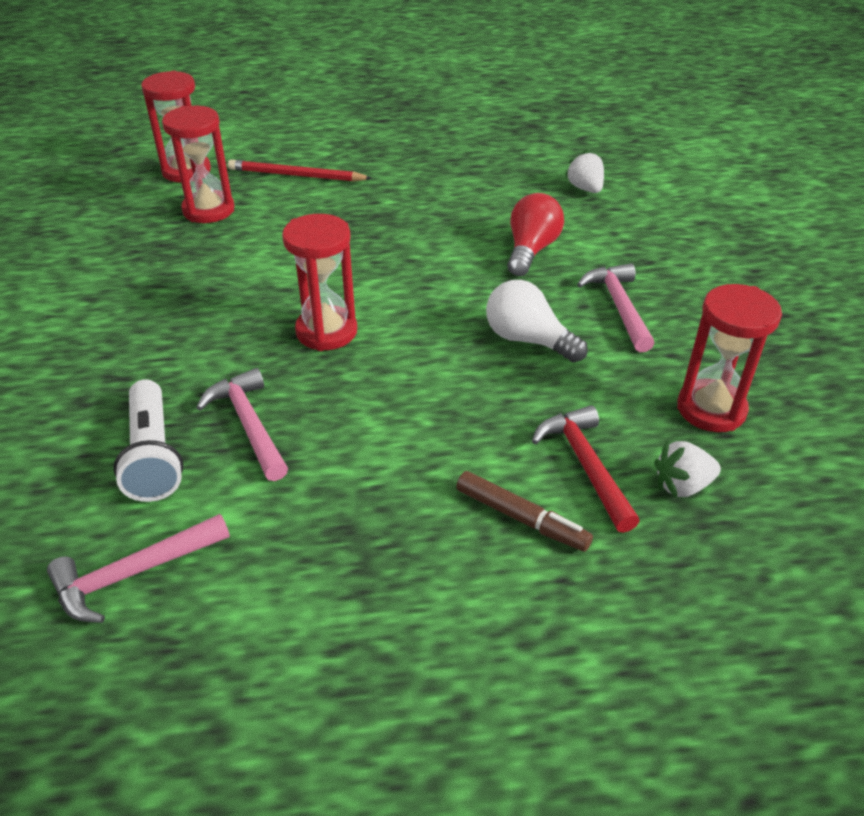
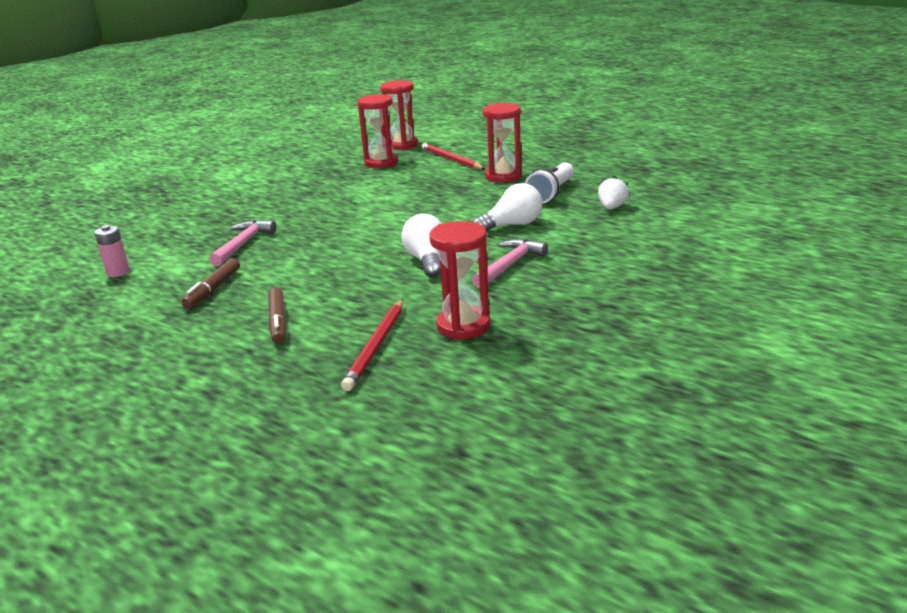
camera: 45 degrees right, 15 degrees down
(133, 574) = (118, 272): pink hammer -> pink battery
(153, 455) = (192, 240): white flashlight -> white flashlight (551, 193)
(326, 331) = (339, 224): red hourglass -> red hourglass (503, 176)
(345, 519) = (213, 289): none -> brown marker
(531, 250) = (512, 225): red light bulb -> white light bulb
(585, 465) = (347, 317): red hammer -> none
(682, 486) = (376, 346): white strawberry -> red pencil

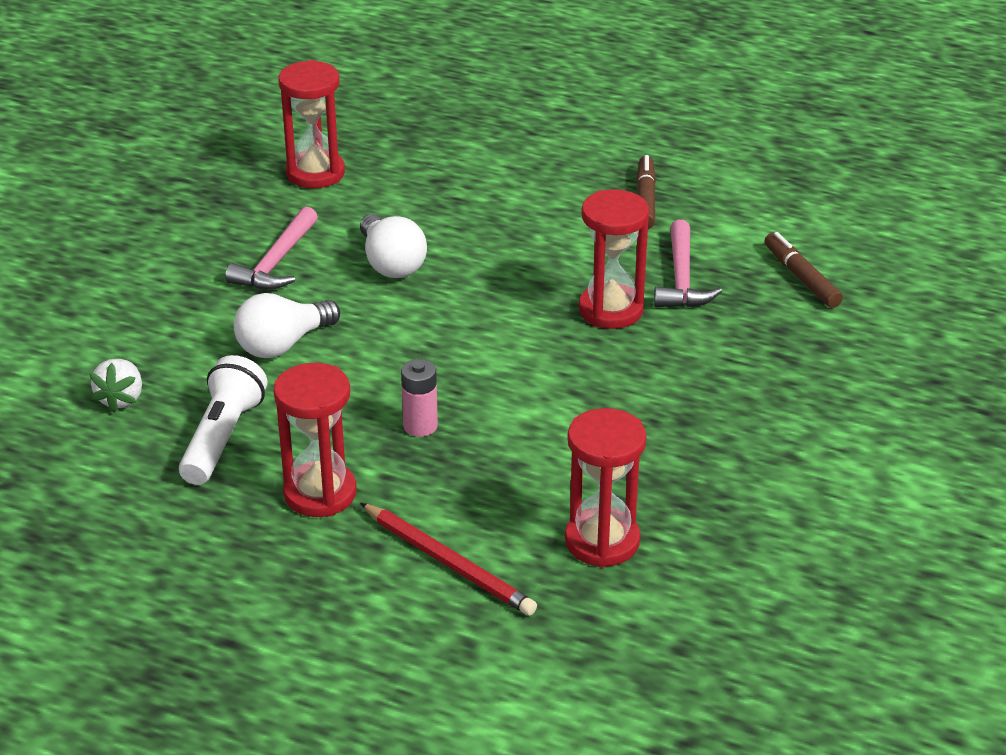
camera: 165 degrees right, 10 degrees up
(118, 272) = (806, 217): pink battery -> pink battery (420, 426)
(278, 322) = (525, 163): brown marker -> brown marker (801, 277)
(376, 346) = (399, 144): red pencil -> none
(402, 145) = (597, 635): red hourglass -> red hourglass (611, 310)

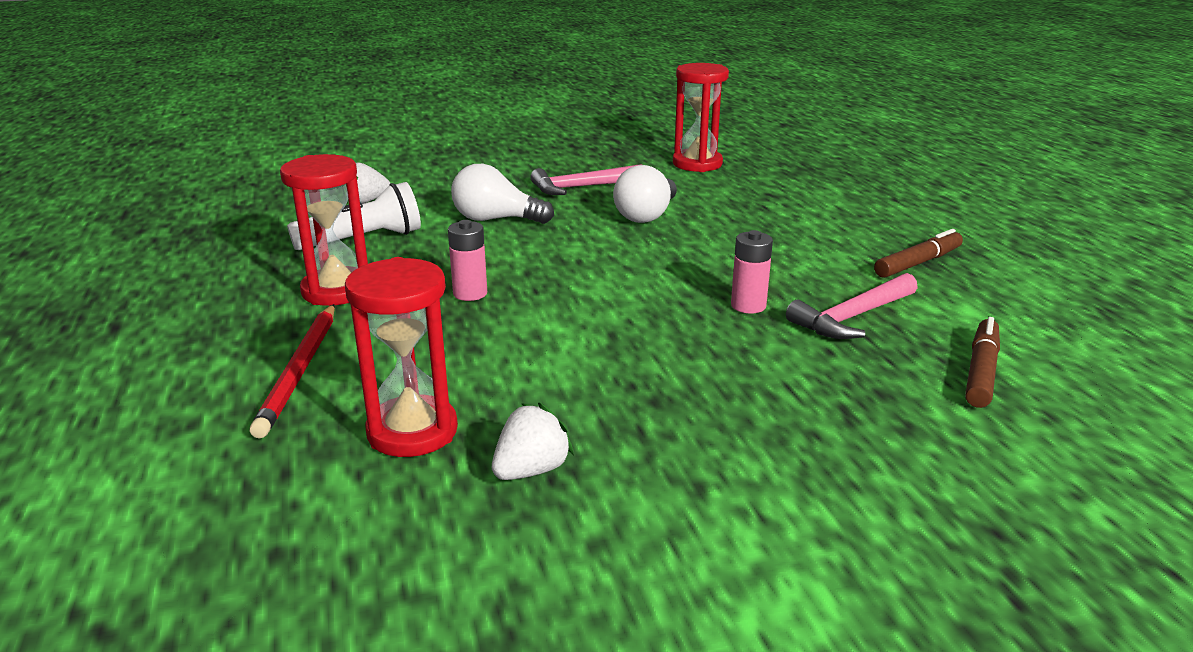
camera: 50 degrees right, 10 degrees down
(611, 310) = (748, 306): red hourglass -> pink battery
(705, 511) = (531, 470): none -> white strawberry

